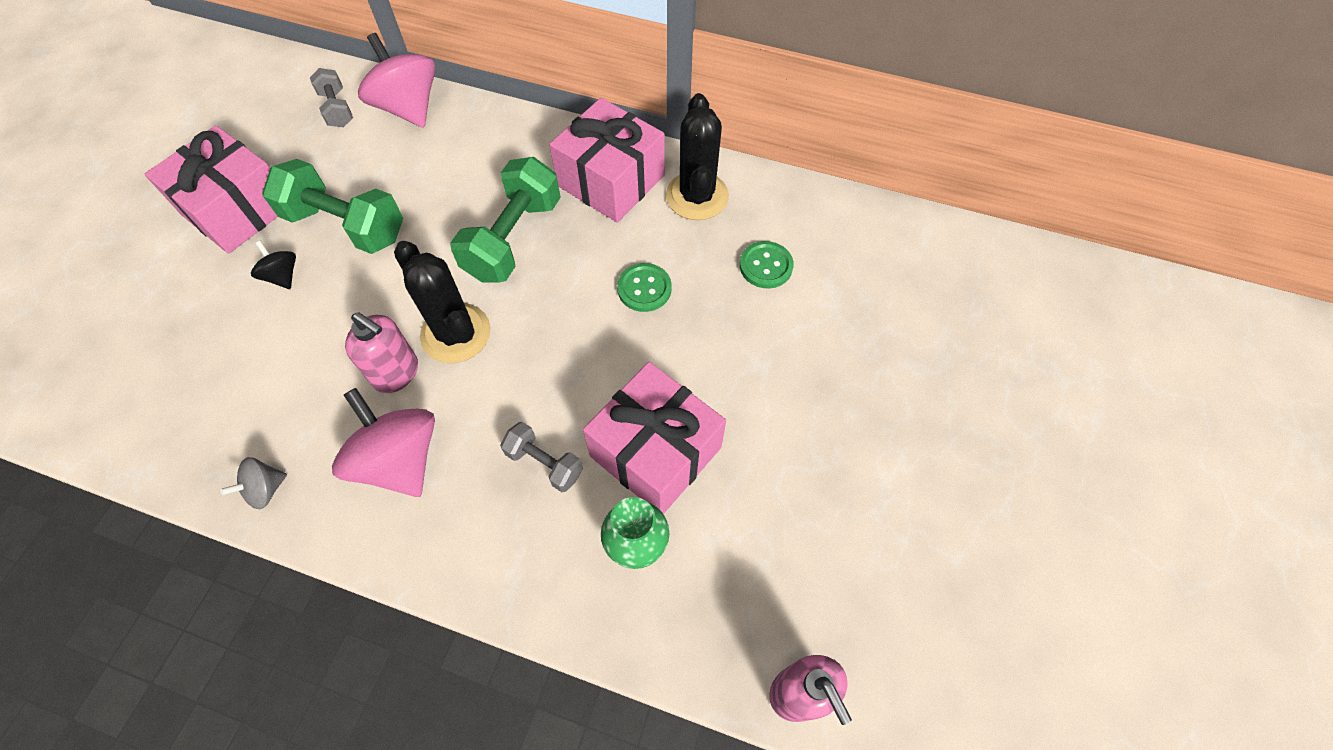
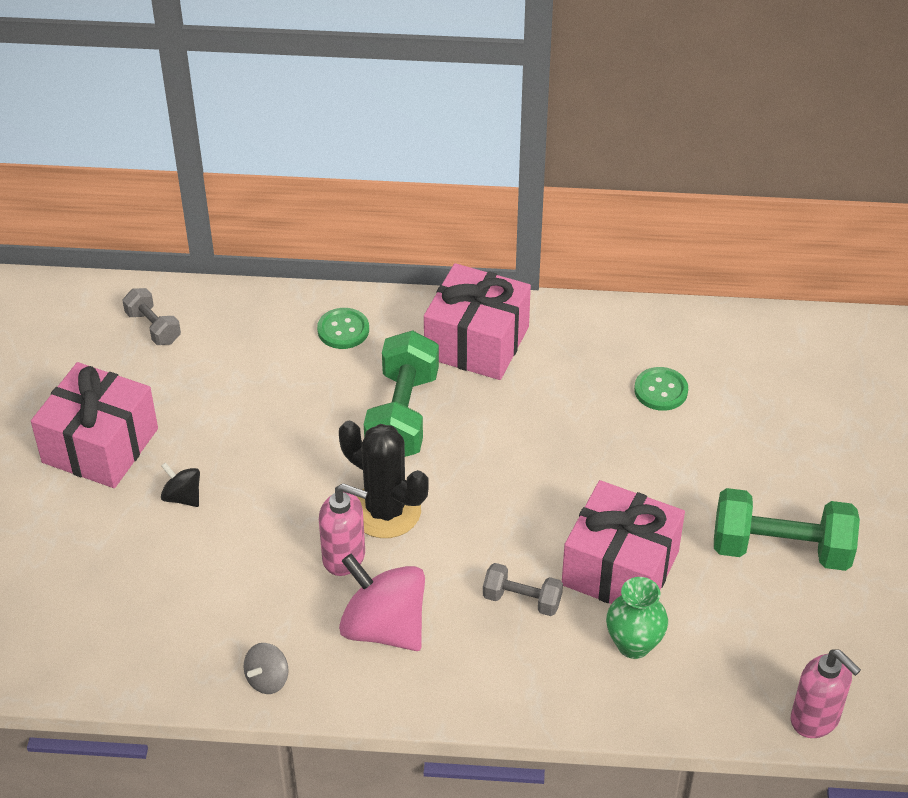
camera: 15 degrees left, 15 degrees down
(345, 225) = (223, 437): green dumbbell -> green dumbbell (780, 549)
(408, 107) = (230, 311): pink spinning top -> none
(644, 289) = (552, 434): green button -> green button (343, 330)
(697, 196) = (569, 340): black cactus -> none

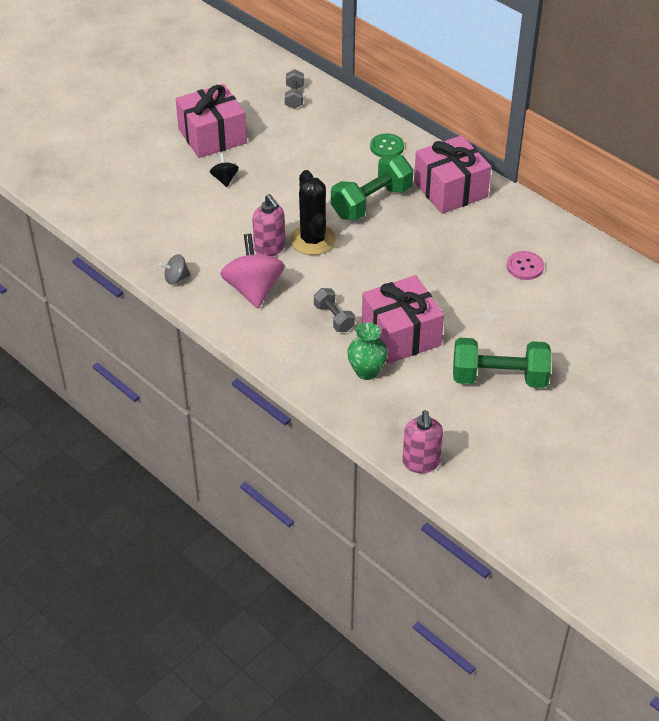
camera: 40 degrees right, 0 degrees up
(661, 390) = (525, 267): green button -> pink button
(780, 549) = (499, 378): green dumbbell -> green dumbbell turned 45 degrees counterclockwise

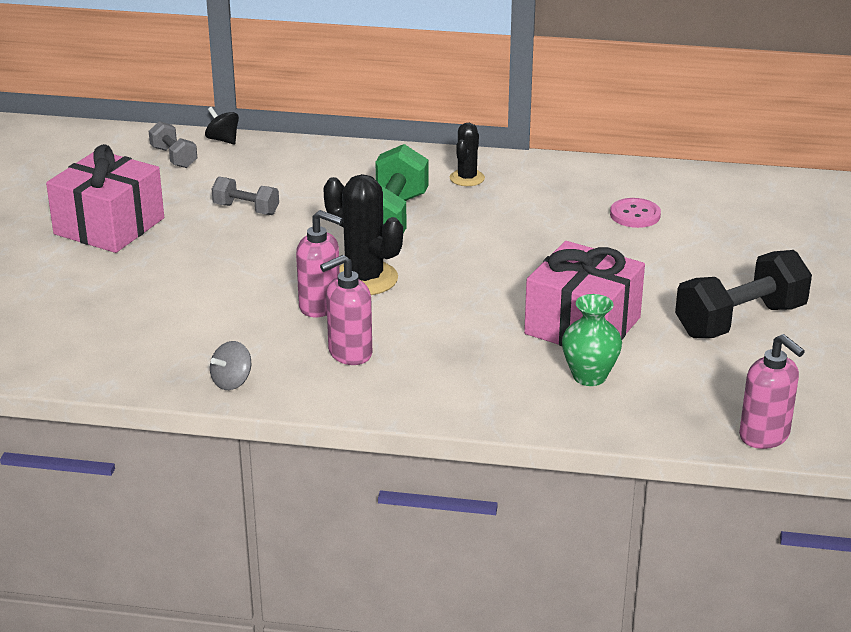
camera: 35 degrees left, 15 degrees down
(224, 179) = (177, 261): black spinning top -> black spinning top (223, 140)
(253, 289) = (349, 353): pink spinning top -> pink soap dispenser
(334, 318) = (485, 342): grey dumbbell -> grey dumbbell (246, 209)
(387, 147) = (345, 166): green button -> none
(450, 189) = (467, 178): pink gift -> black cactus
(499, 378) = (740, 321): green dumbbell -> black dumbbell

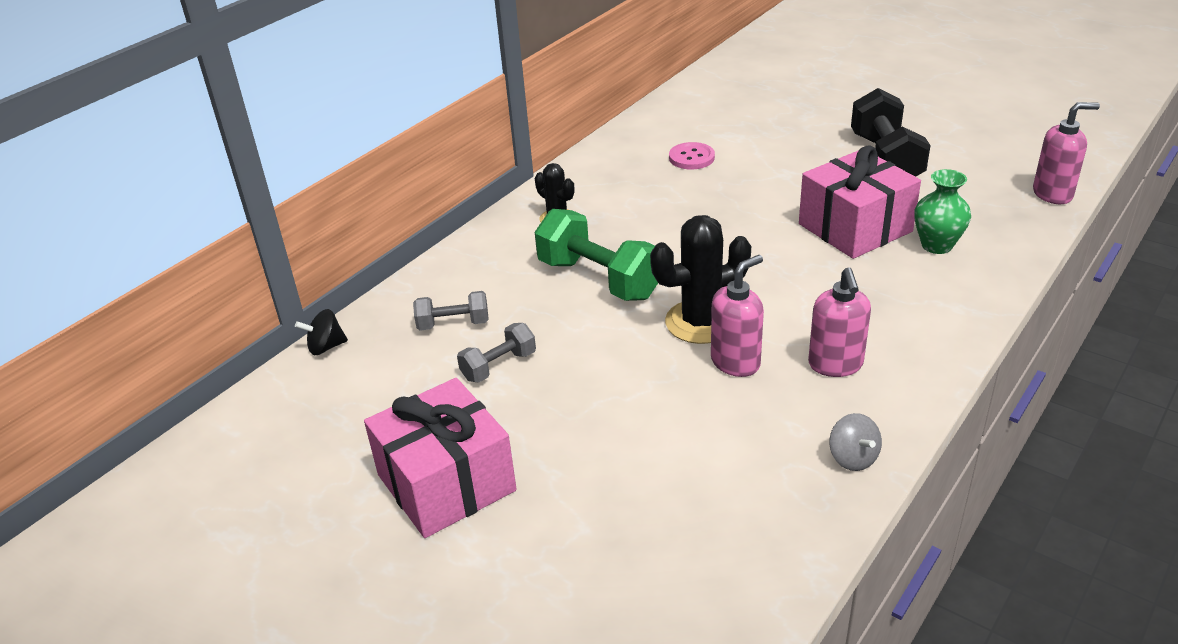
camera: 60 degrees left, 5 degrees up
(174, 157) = (329, 393): grey dumbbell -> grey dumbbell (453, 324)

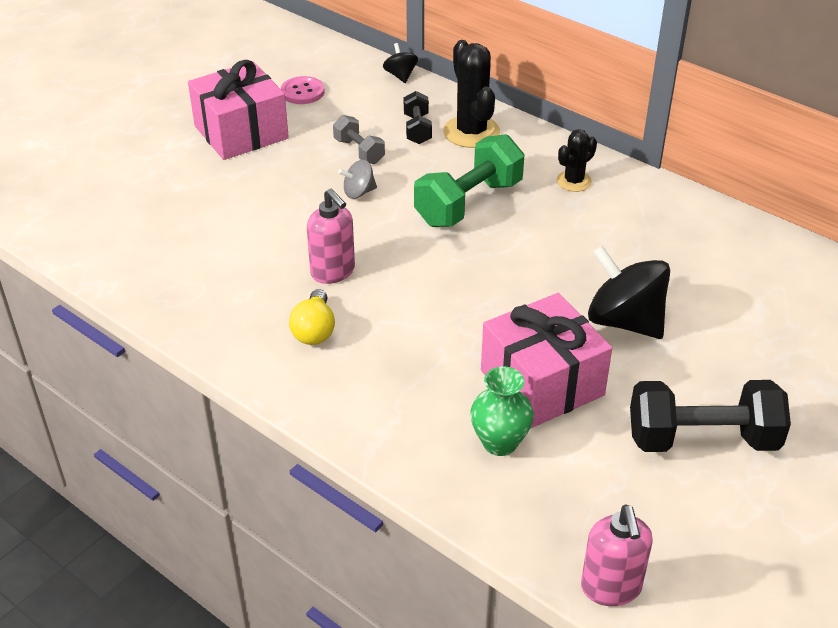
camera: 90 degrees right, 5 degrees up
(453, 324) = (417, 129): grey dumbbell -> black dumbbell
(691, 158) = (699, 276): pink button -> pink button (302, 92)
(700, 322) = (393, 257): black cactus -> black cactus (471, 132)
(761, 191) = (624, 321): none -> black spinning top
(835, 365) = (314, 330): pink soap dispenser -> yellow light bulb
(853, 458) = (198, 321): grey spinning top -> grey spinning top (358, 192)

